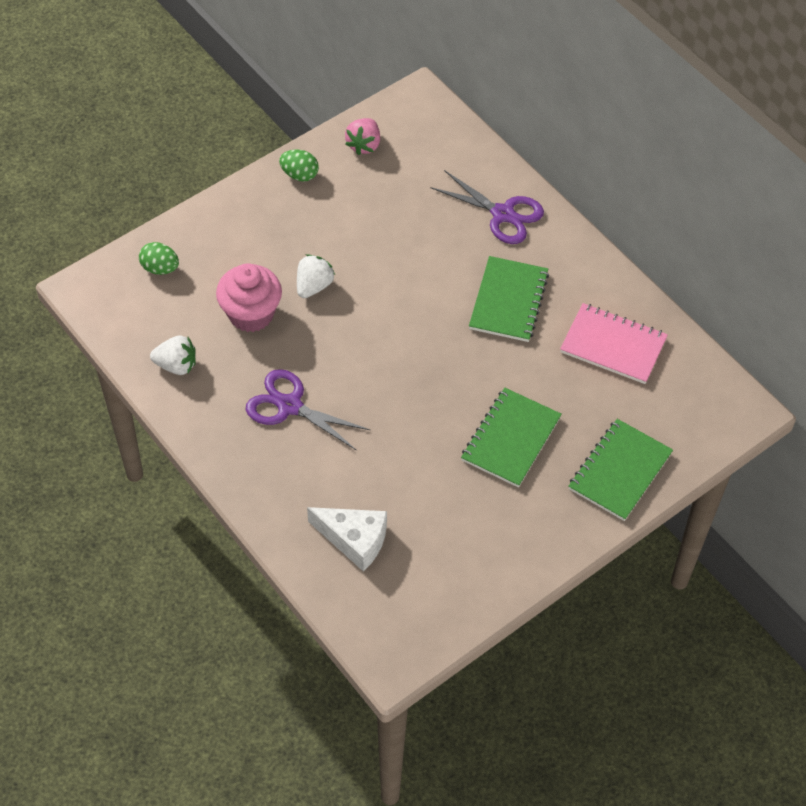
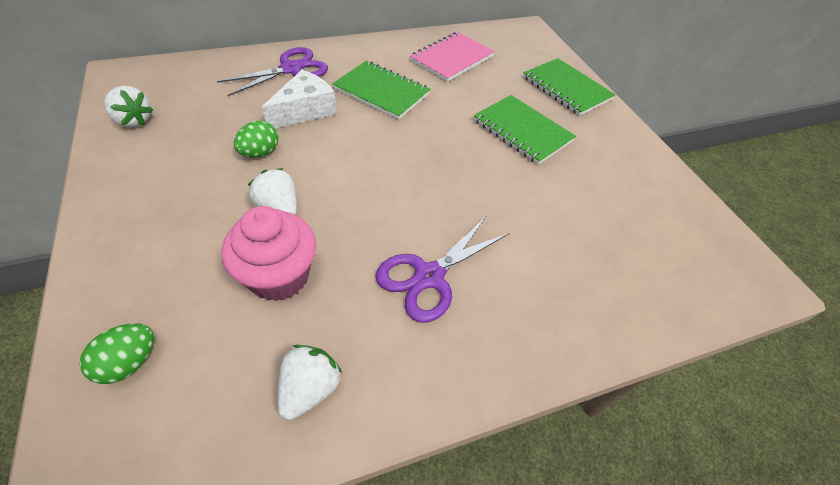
camera: 75 degrees left, 5 degrees down
(299, 175) = (121, 176): green egg -> green egg (260, 153)
(354, 540) = (619, 269): white cheese -> white cheese (305, 111)
(364, 145) = (134, 120): pink strawberry -> white strawberry

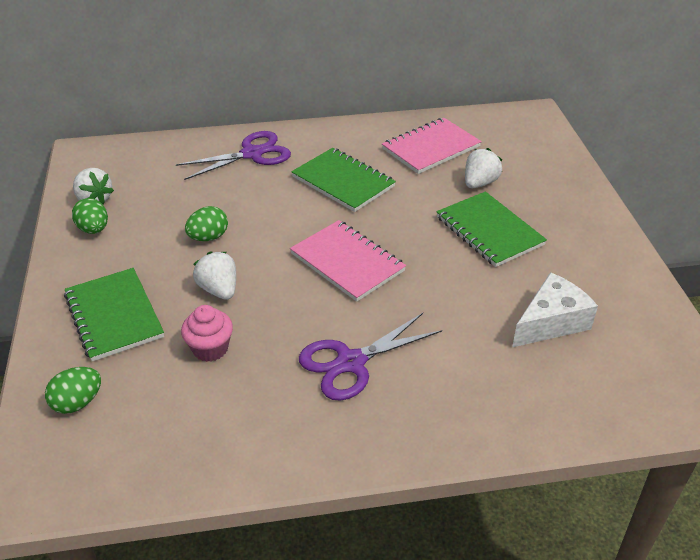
camera: 15 degrees right, 10 degrees down
(136, 152) = (94, 229): none -> green egg
(279, 276) = (210, 349): pink cupcake -> pink cupcake, size x0.64
(305, 111) = (259, 198): white cheese -> white cheese (551, 322)
(310, 388) = (223, 440): white strawberry -> white strawberry (479, 183)
(402, 169) = (347, 262): none -> pink notebook
(566, 88) = (557, 187): green notebook -> green notebook (114, 316)

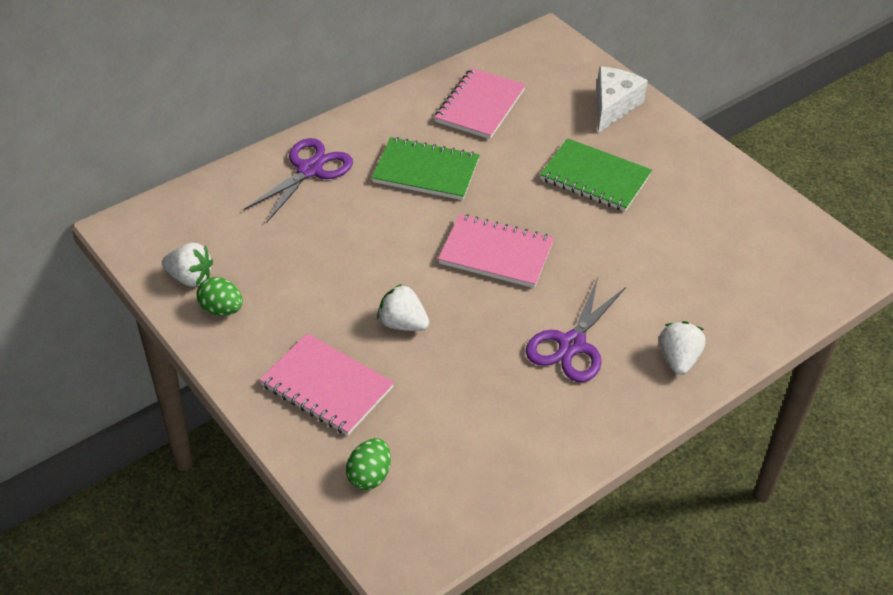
camera: 30 degrees left, 5 degrees up
(114, 316) = (326, 387): green notebook -> pink notebook
(208, 237) = (346, 276): green egg -> none
(210, 349) = (443, 381): pink cupcake -> none
(479, 183) = (552, 130): white strawberry -> white strawberry (678, 359)
(551, 322) = (702, 246): white cheese -> white cheese (613, 106)

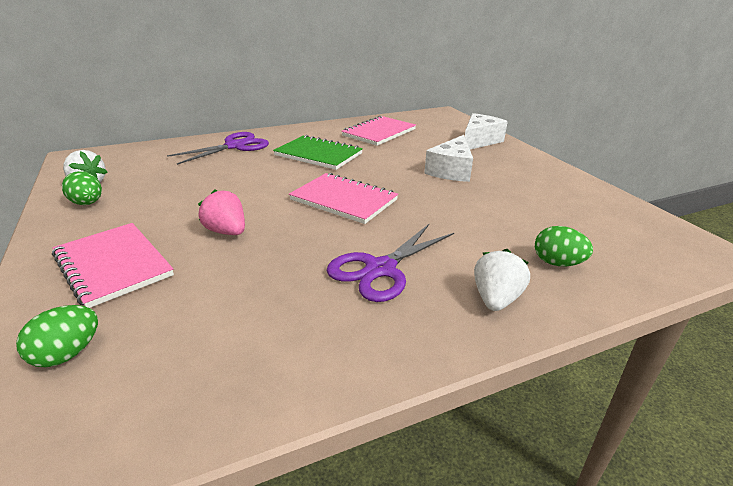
camera: 15 degrees right, 15 degrees down
(402, 324) = (227, 231): white strawberry -> pink strawberry
(595, 178) = (451, 170): green notebook -> white cheese
(724, 307) = (557, 263): none -> green egg

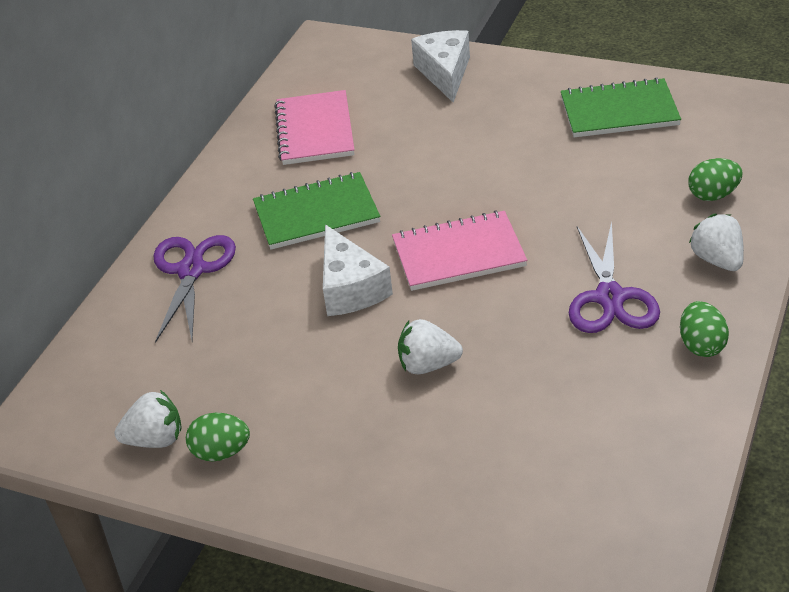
camera: 40 degrees left, 10 degrees up
(68, 354) = (533, 526): green egg -> green egg (701, 345)
(113, 265) = (407, 466): pink notebook -> none
(227, 231) = (428, 365): pink strawberry -> white strawberry
(451, 170) = (488, 142): white cheese -> white cheese (350, 288)
(556, 194) = (619, 111): none -> green notebook

